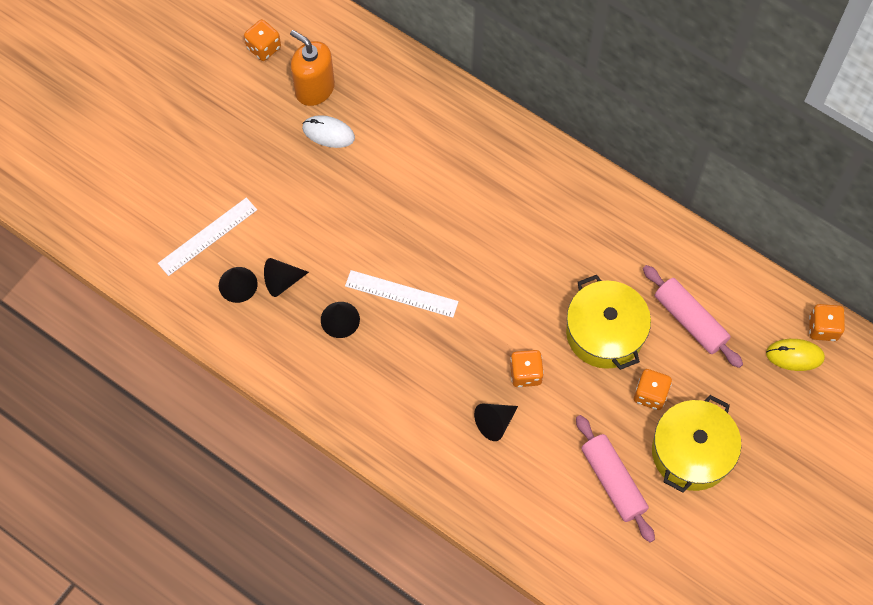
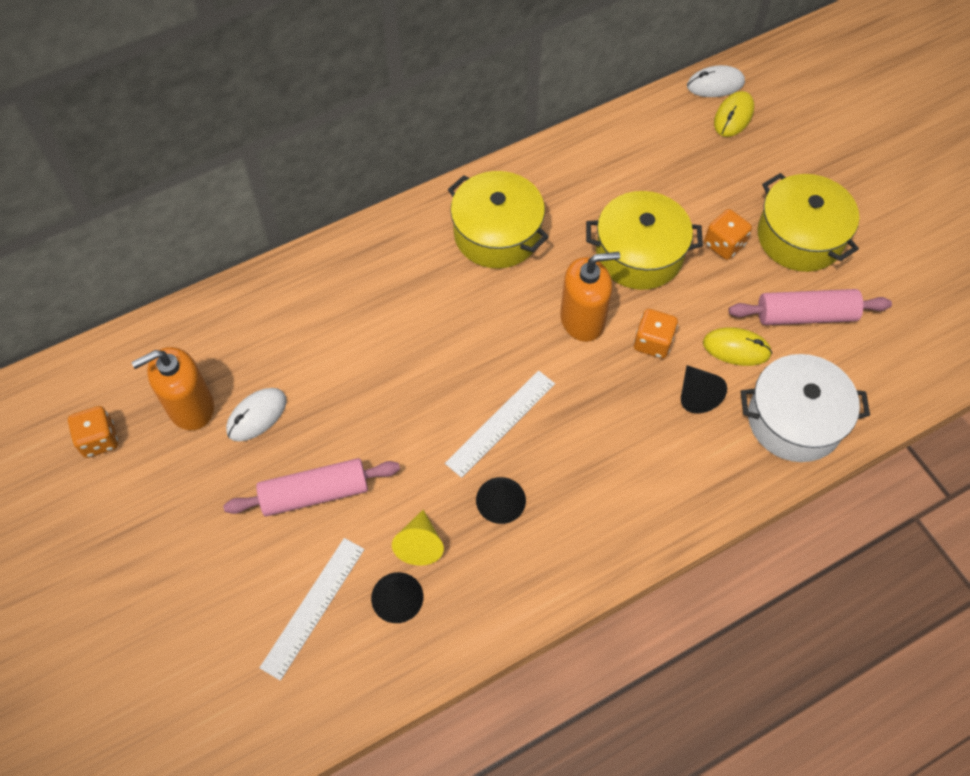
camera: 65 degrees left, 5 degrees down
(208, 236) = (313, 607): white ruler -> white ruler turned 45 degrees clockwise
(282, 281) = (419, 544): black cone -> yellow cone
(508, 503) = (794, 420): none -> white pot
(520, 315) = (582, 319): none -> orange soap dispenser
(552, 438) = (736, 348): none -> yellow mouse
(567, 221) = (497, 234): none -> yellow pot
(690, 320) = (659, 179): pink rolling pin -> pink rolling pin (315, 493)
(823, 328) = (715, 84): orange dice -> white mouse

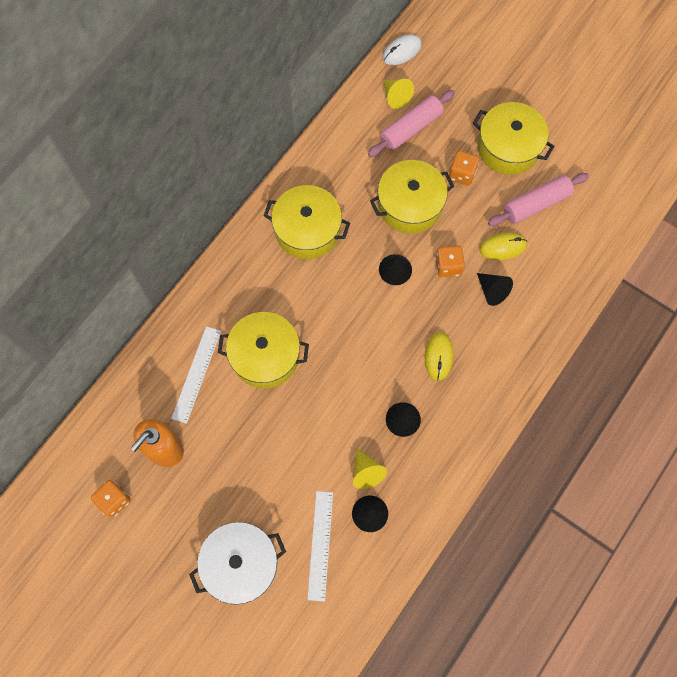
camera: 25 degrees left, 10 degrees up
(257, 416) = (213, 434): white mouse -> none
(315, 493) = (281, 470): pink rolling pin -> pink rolling pin (410, 129)
(369, 353) = (265, 356): none -> yellow pot
(501, 423) = (377, 366): white ruler -> white ruler (197, 374)
(582, 319) = (395, 269): orange soap dispenser -> black cone
(683, 130) = (396, 97): none -> yellow cone
(733, 116) = (425, 72): yellow mouse -> yellow mouse (438, 356)
(794, 420) = (560, 281): white pot -> white pot (241, 564)

